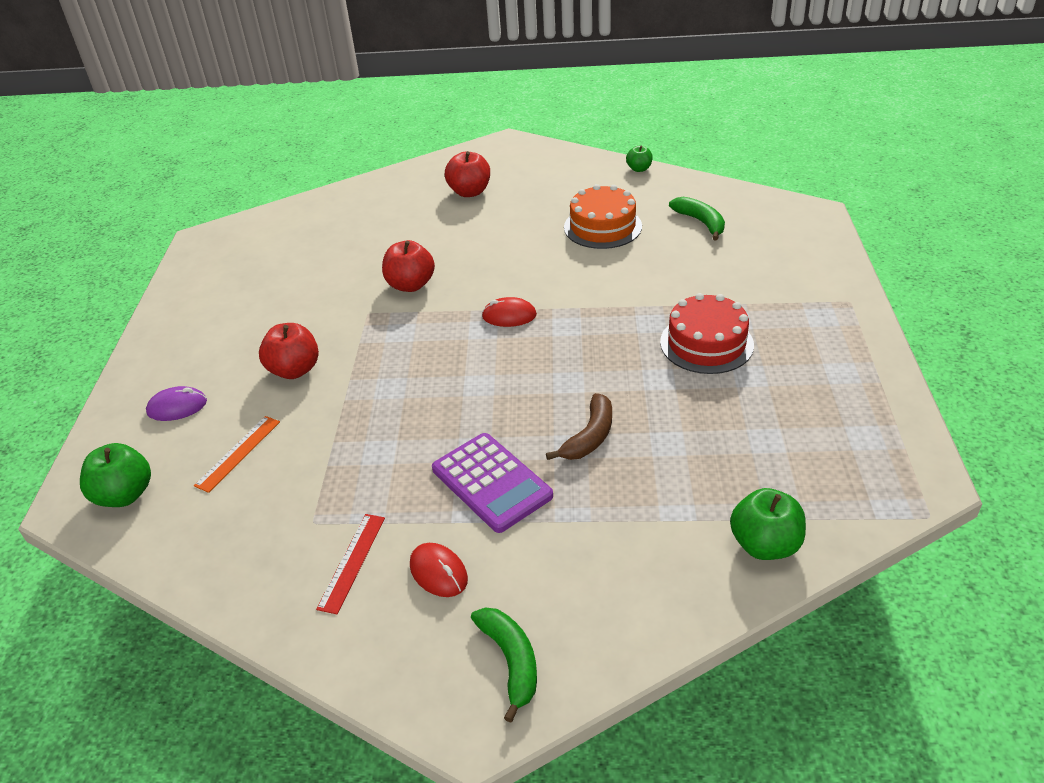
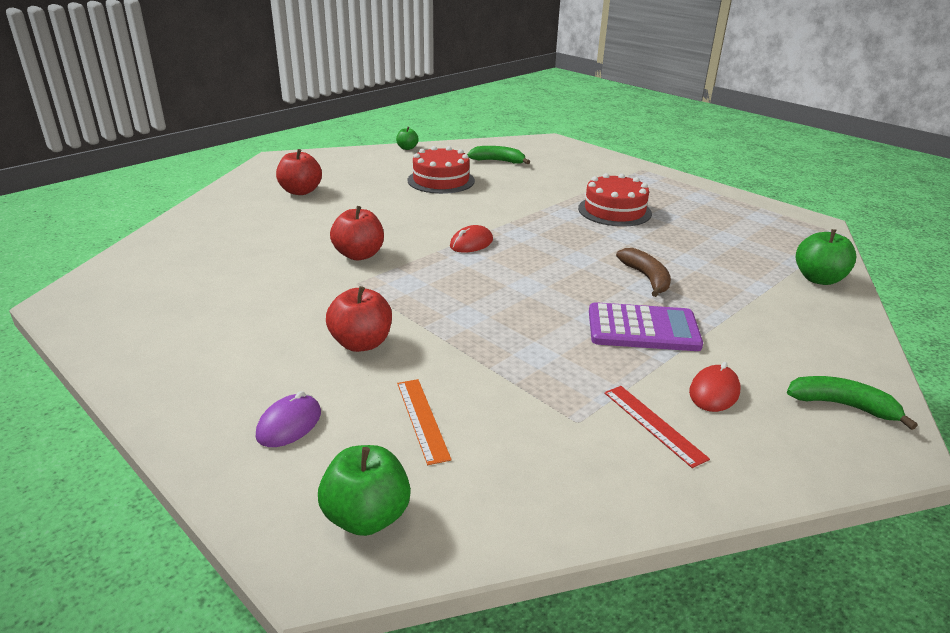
camera: 50 degrees left, 10 degrees down
(438, 572) = (714, 392): red mouse -> red mouse turned 60 degrees counterclockwise
(602, 227) = (441, 180): orange cake -> red cake

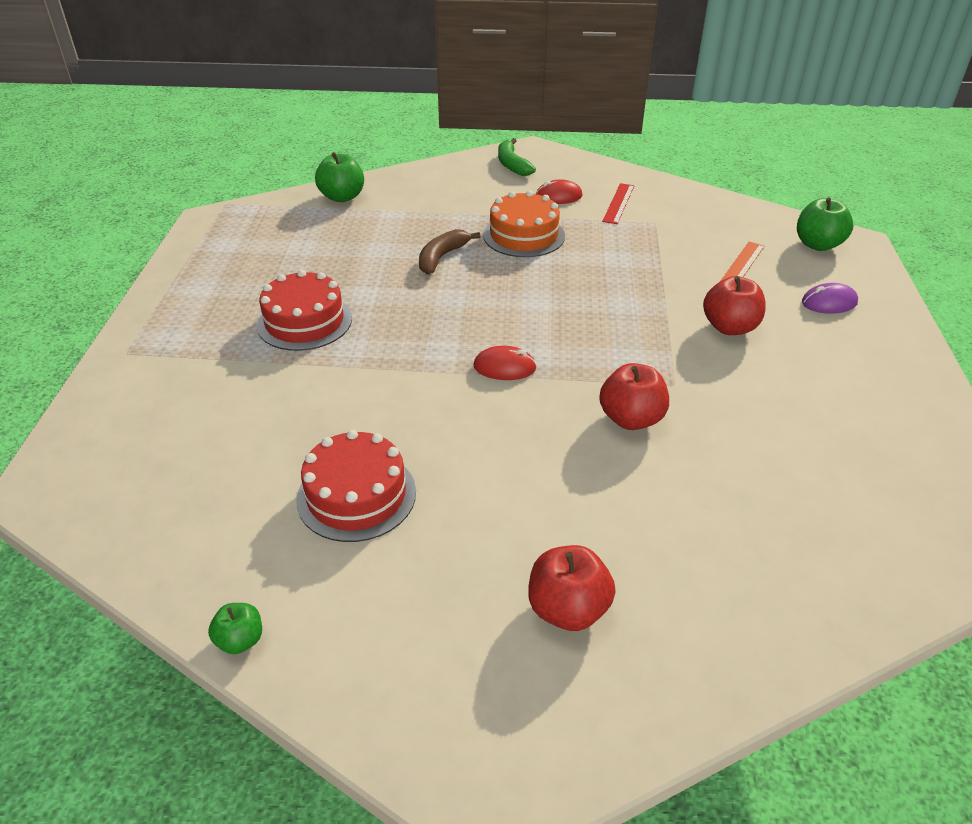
camera: 130 degrees left, 10 degrees up
(498, 161) = (211, 488): green banana -> none
(643, 329) = (524, 235): purple calculator -> orange cake

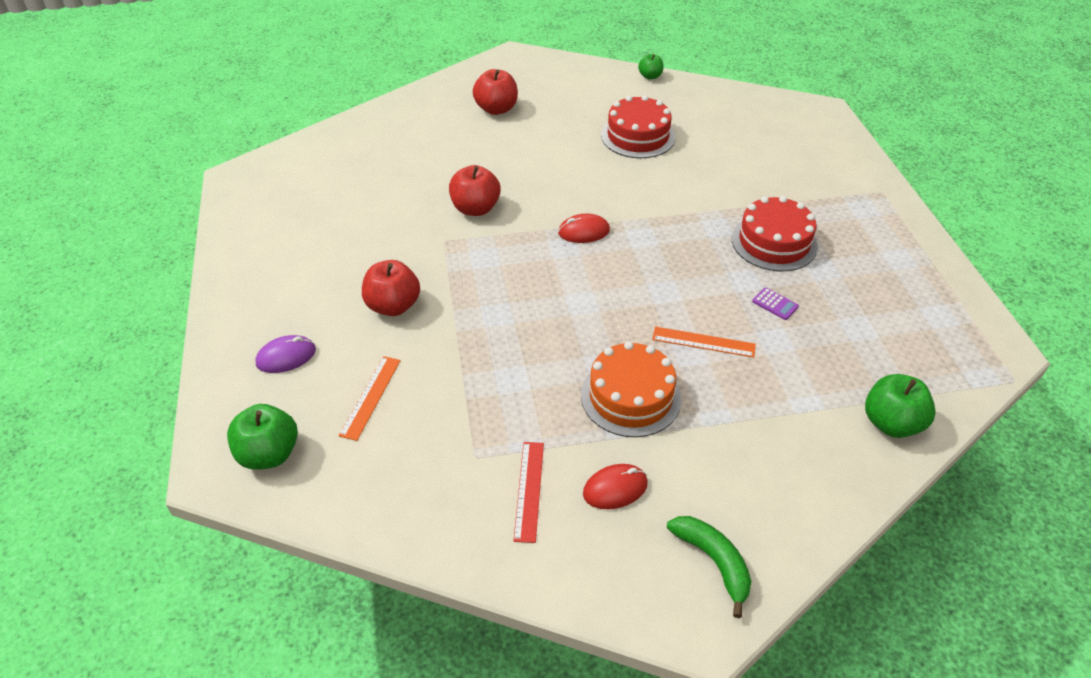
camera: 165 degrees right, 5 degrees up
(356, 272) = (775, 304): none -> purple calculator
(441, 257) = (703, 342): brown banana -> orange ruler

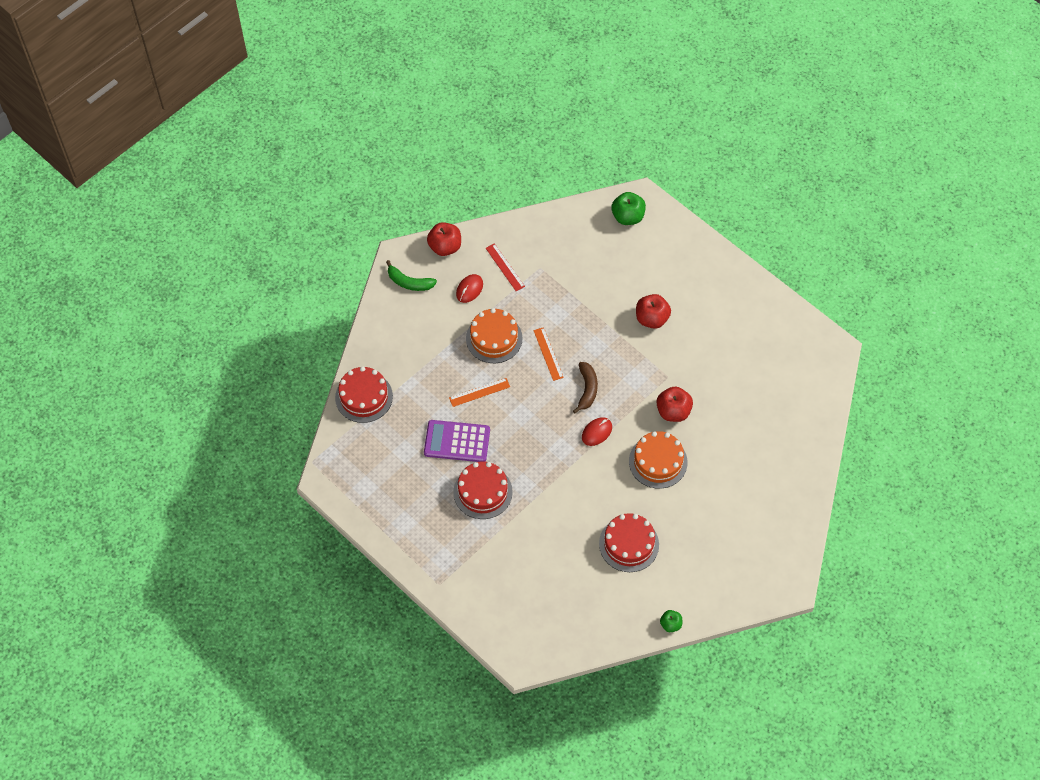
camera: 145 degrees right, 15 degrees up
(286, 357) = (672, 261): purple mouse -> none
(371, 397) = (612, 266): orange ruler -> orange ruler (548, 354)
(496, 109) = (744, 512): red apple -> red apple (445, 247)
(540, 178) = (658, 461): none -> orange cake
(554, 275) = (587, 389): none -> brown banana
(775, 304) = (457, 441): purple calculator -> purple calculator, size x2.44
(891, 423) = (364, 397): green apple -> red cake

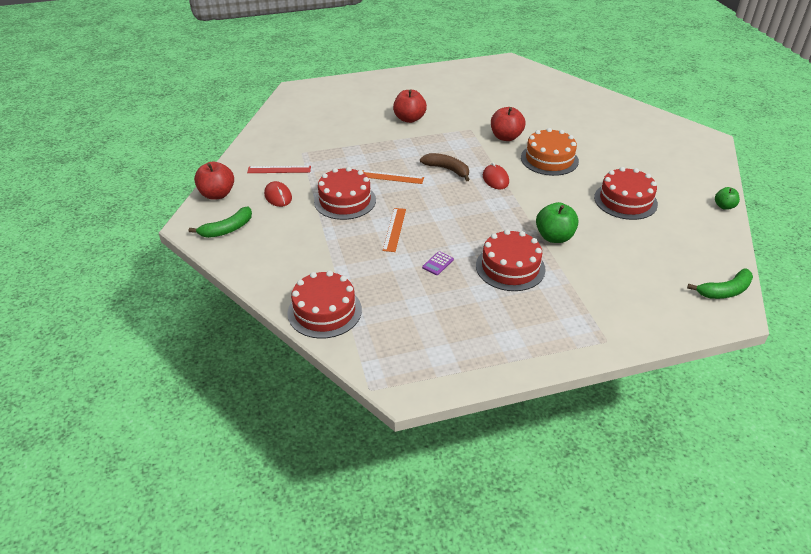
camera: 60 degrees left, 20 degrees down
(457, 441) = (438, 263): purple calculator -> purple calculator, size x0.41
(494, 338) = (345, 200): orange cake -> red cake
(545, 649) = (725, 291): none -> green banana
(627, 217) = (305, 99): green apple -> green apple (554, 237)

